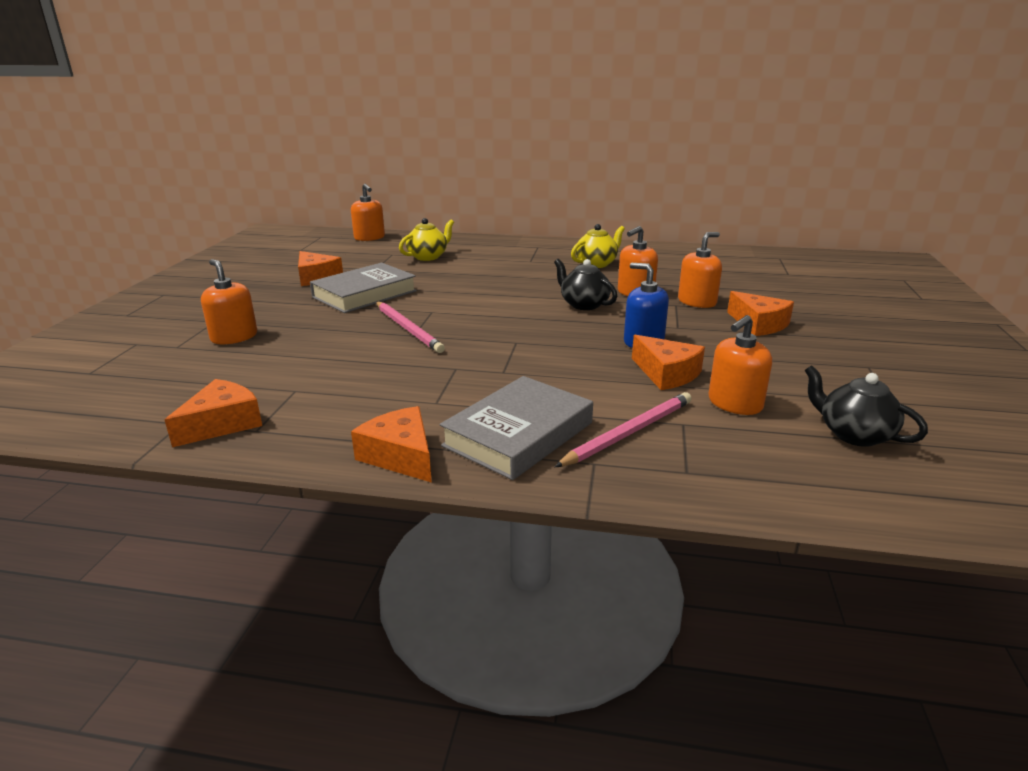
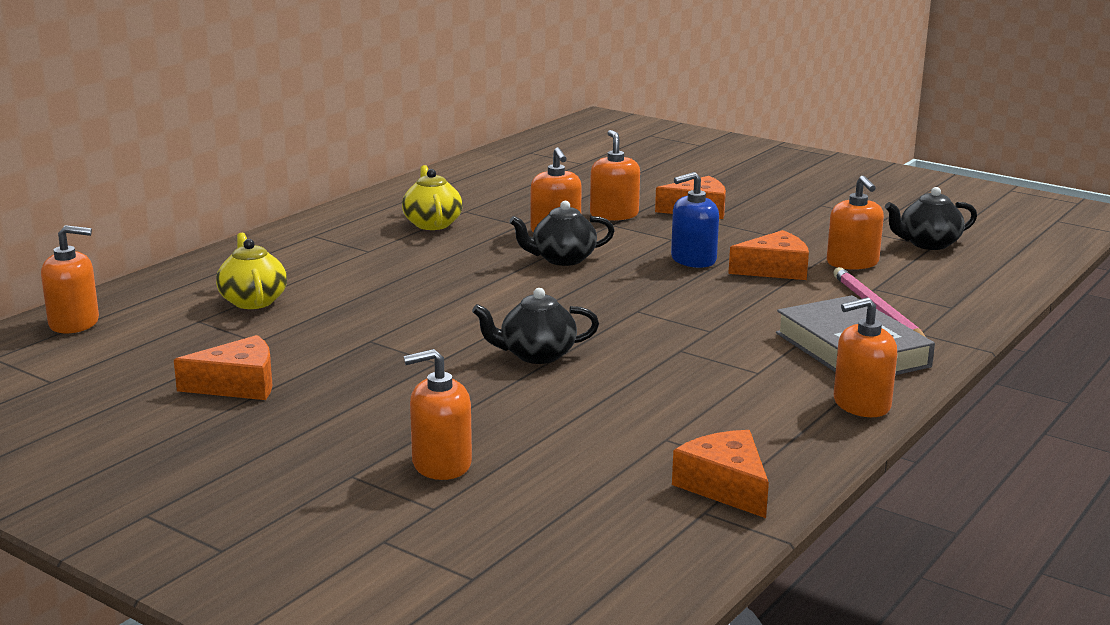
camera: 65 degrees left, 5 degrees down
(364, 294) = (367, 362): grey book -> none
(400, 456) = (861, 404): orange cheese -> orange soap dispenser
(408, 329) = (536, 355): pink pencil -> black teapot

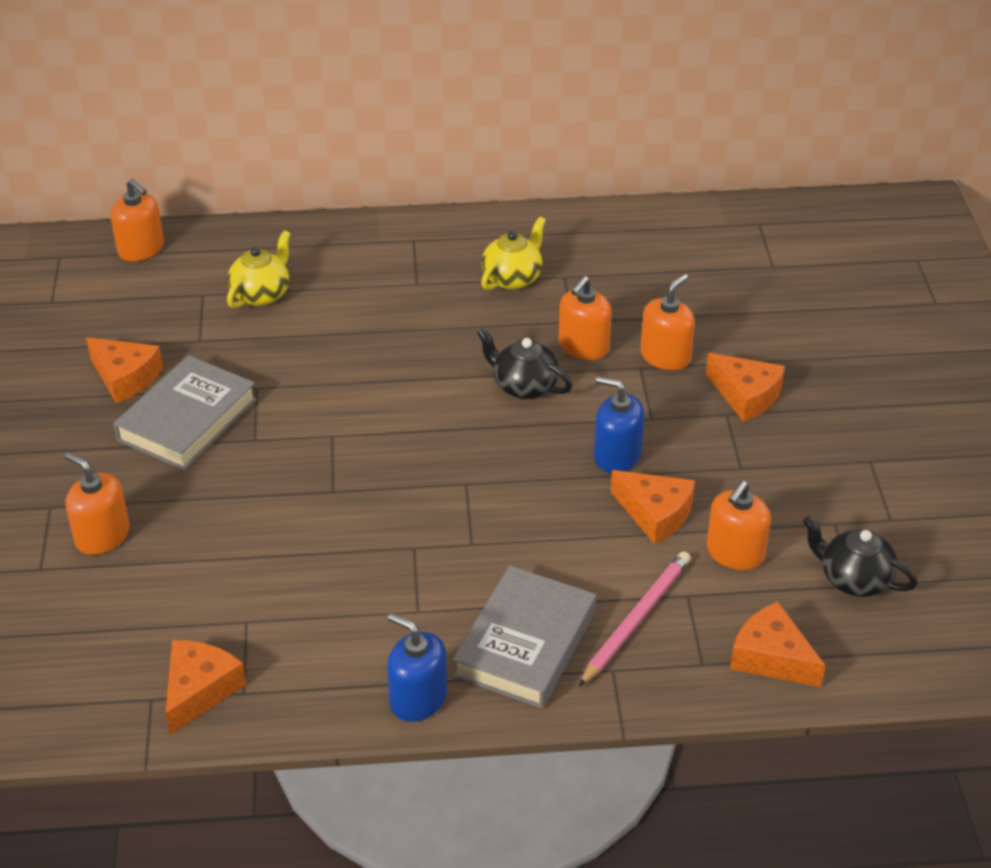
camera: 50 degrees right, 20 degrees up
(354, 379) = (187, 420): none -> grey book
(536, 355) = (320, 479): black teapot -> none
(861, 404) = (418, 698): orange soap dispenser -> blue soap dispenser
(972, 287) = (771, 657): none -> orange cheese

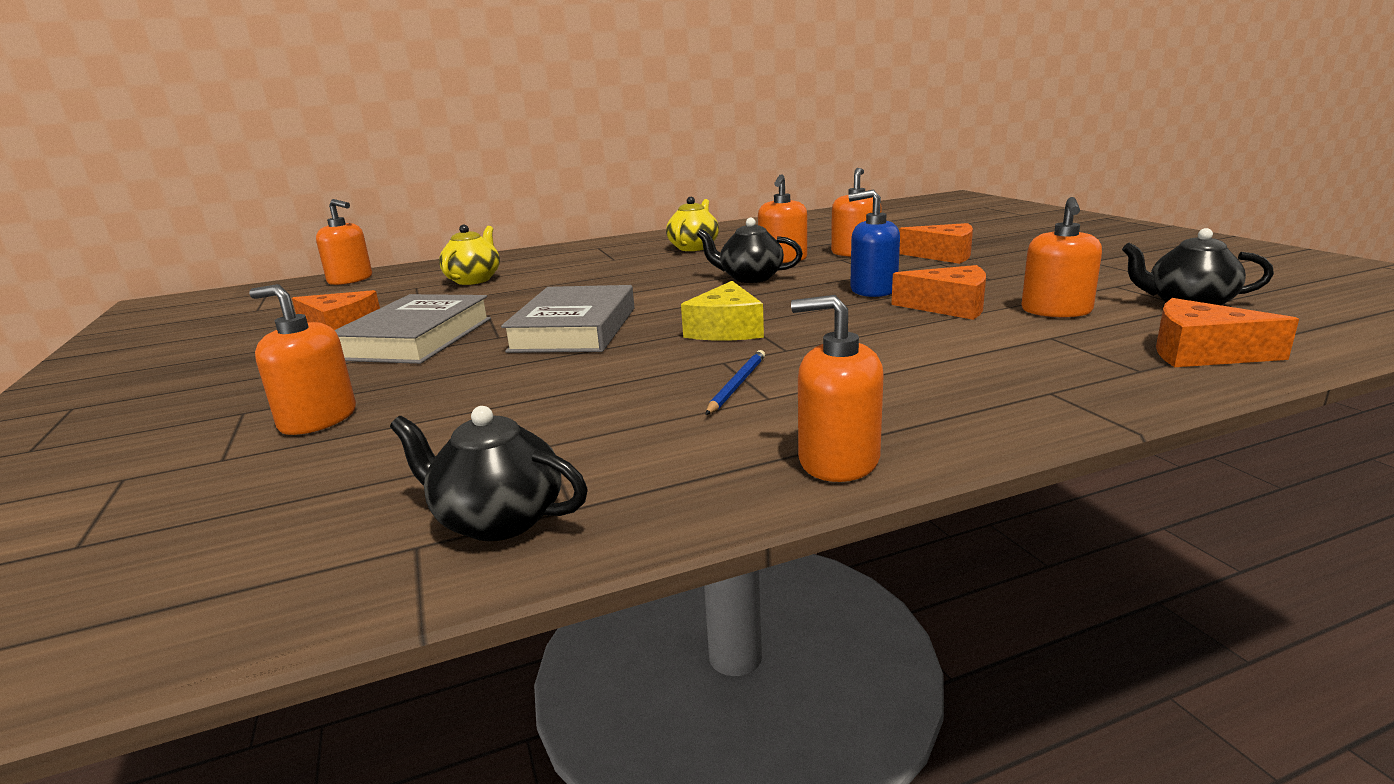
camera: 15 degrees left, 20 degrees down
(199, 690) = (498, 520): orange cheese -> black teapot
(406, 586) = (737, 385): none -> blue pencil
(418, 698) = (838, 460): blue soap dispenser -> orange soap dispenser
(444, 492) = (726, 329): none -> yellow cheese
(525, 644) = (924, 394): grey book -> grey book (574, 329)
(636, 619) = (1023, 358): pink pencil -> none

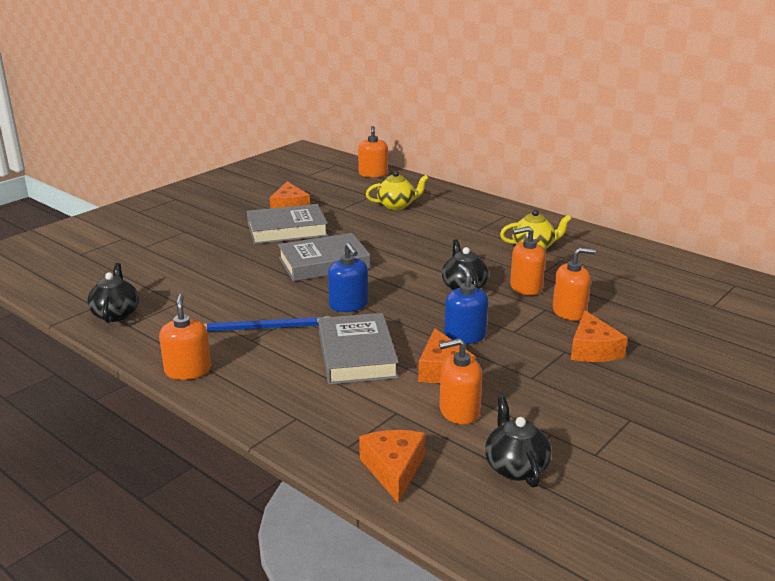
camera: 60 degrees right, 5 degrees up
(318, 419) = (183, 248): orange soap dispenser -> none
(726, 329) = (348, 305): yellow cheese -> blue soap dispenser
(737, 385) = (264, 328): blue pencil -> blue pencil, size x1.60
(879, 340) = (356, 355): none -> grey book

